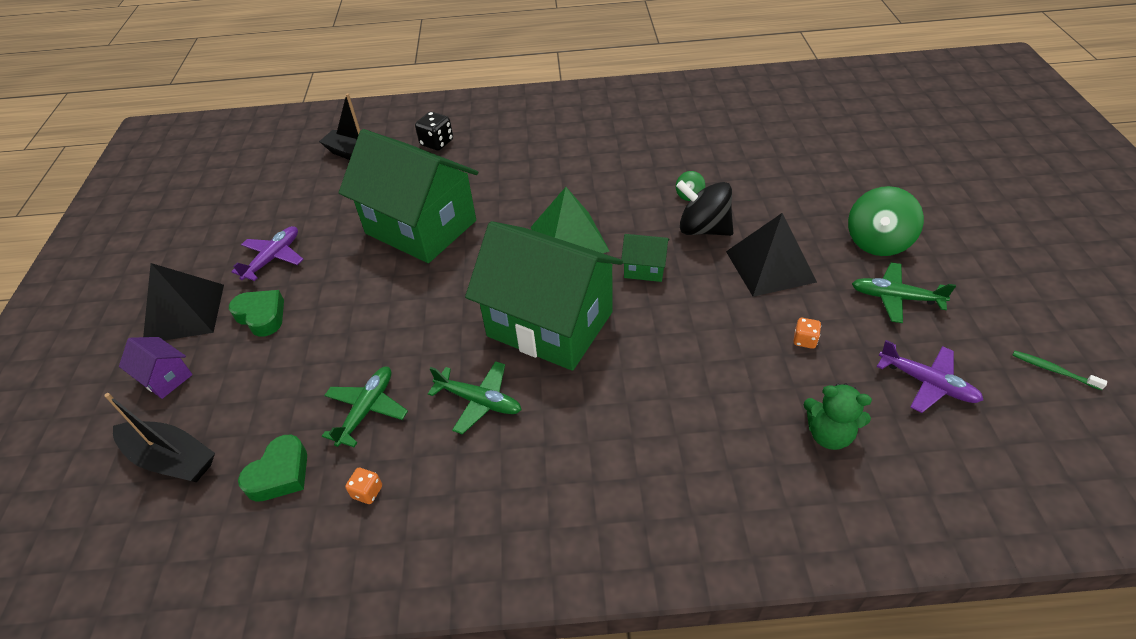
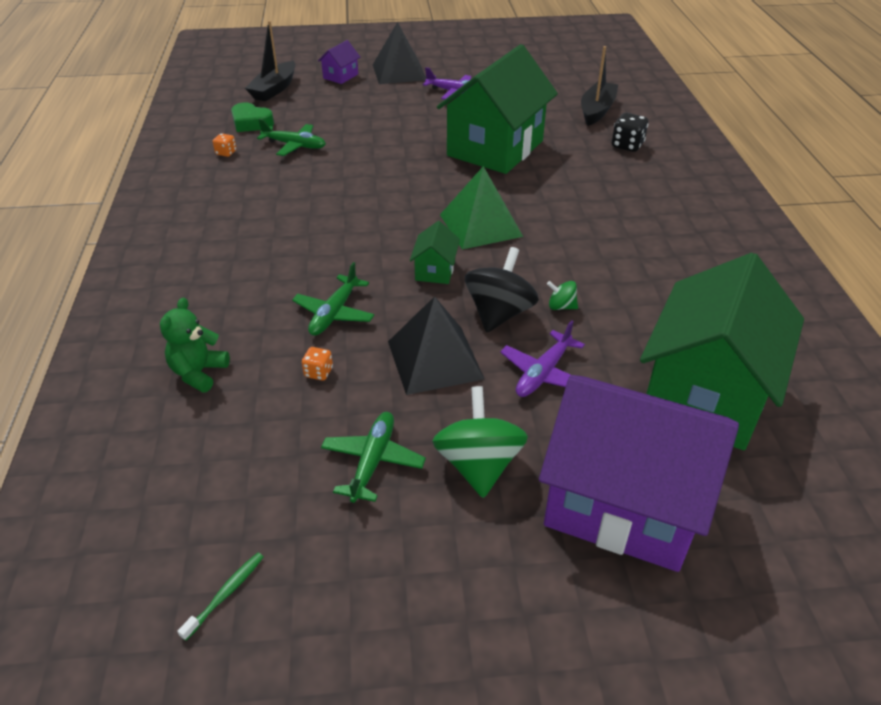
camera: 85 degrees right, 5 degrees down
(261, 316) = (392, 97): green heart -> none
(479, 401) = (290, 188): green plane -> green plane (334, 313)
(550, 324) = (366, 217): green house -> green house (705, 394)
(877, 242) = (478, 465): green spinning top -> green spinning top turned 60 degrees clockwise
(886, 180) = (623, 504): none -> purple house
(927, 383) = (238, 460): purple plane -> purple plane (543, 373)

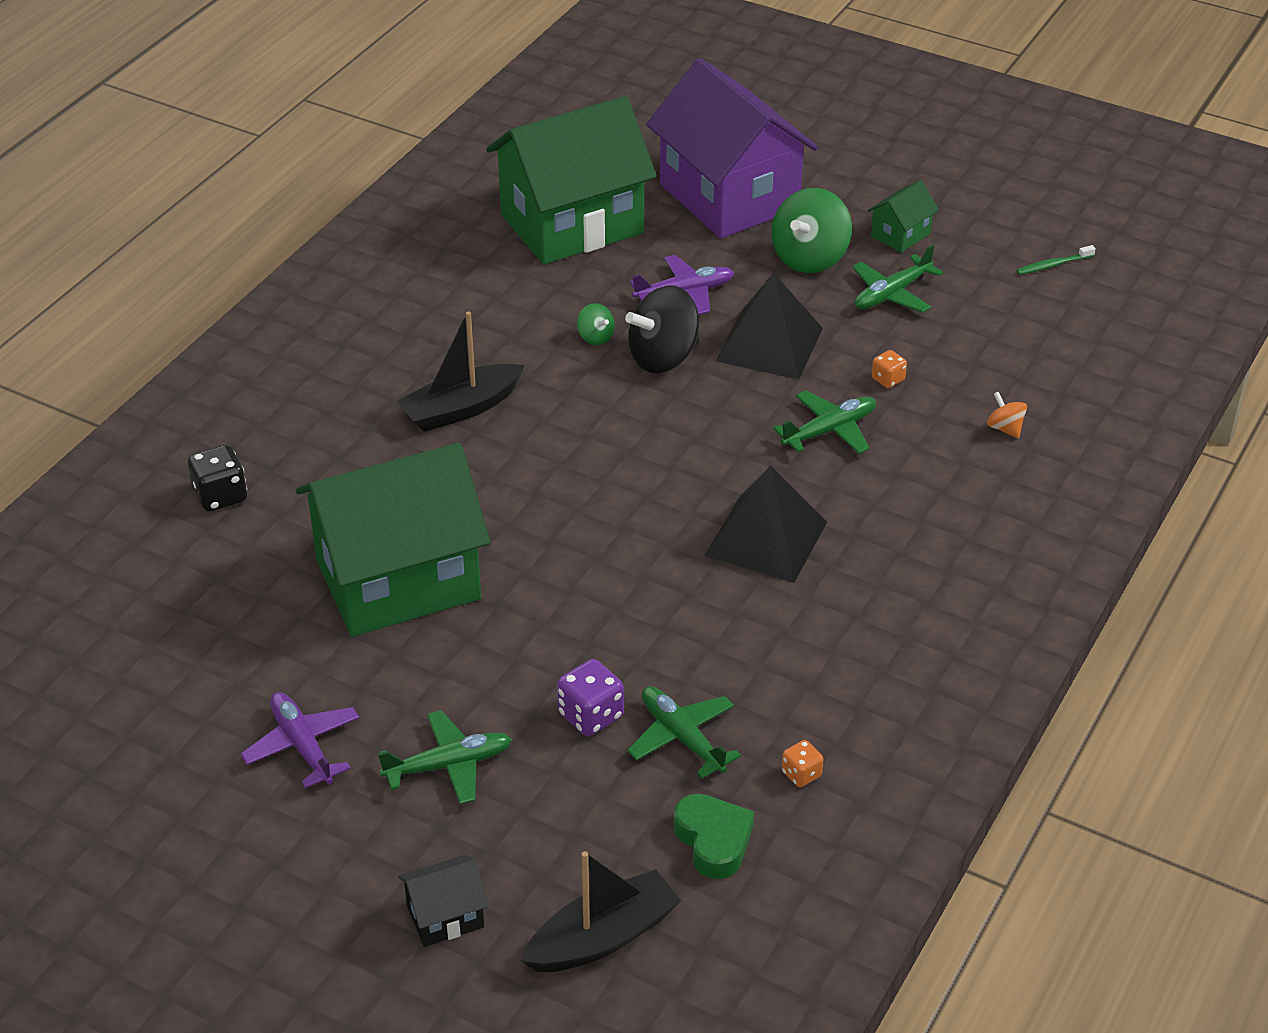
camera: 145 degrees left, 0 degrees up
(199, 373) = (1005, 428): green teddy bear -> orange spinning top
(340, 76) = (445, 916): purple house -> black house
(345, 138) = (590, 715): none -> purple dice
(389, 106) = (448, 765): none -> green plane
(399, 72) = (326, 870): black pyramid -> black pyramid (766, 538)
(435, 270) = (679, 431): green house -> green house (900, 235)
(480, 225) = (566, 464): green pyramid -> none
(597, 110) = (152, 583): black boat -> black boat (461, 409)

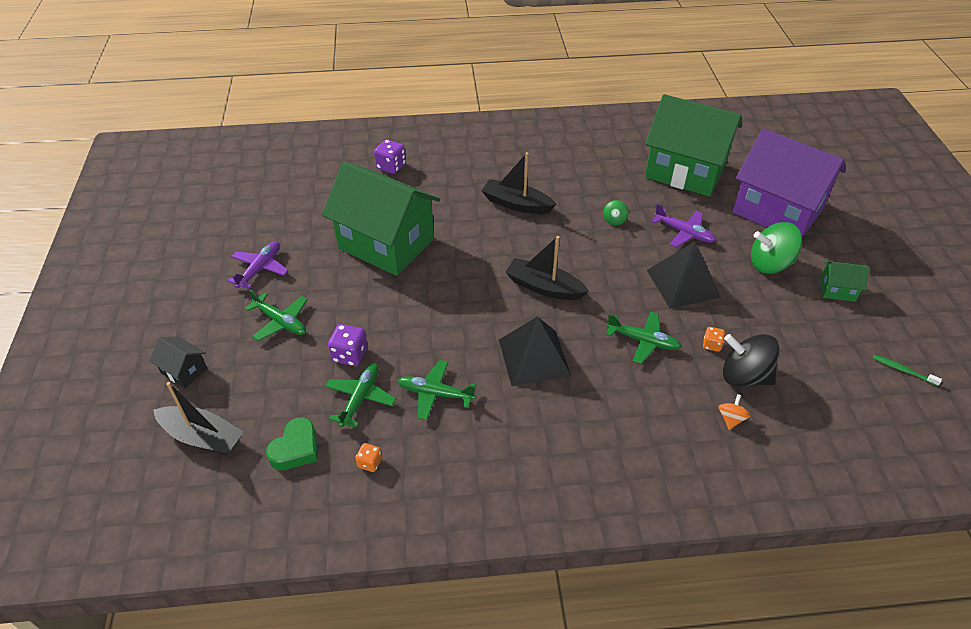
camera: 55 degrees right, 5 degrees up
(220, 496) = (391, 166): black dice -> purple dice
(652, 467) = (544, 287): none -> black boat
(663, 357) = (627, 250): black spinning top -> black spinning top (744, 376)
(729, 196) = (777, 211): purple house -> purple house turned 75 degrees counterclockwise
(892, 294) = (783, 311): green plane -> green plane (435, 394)

